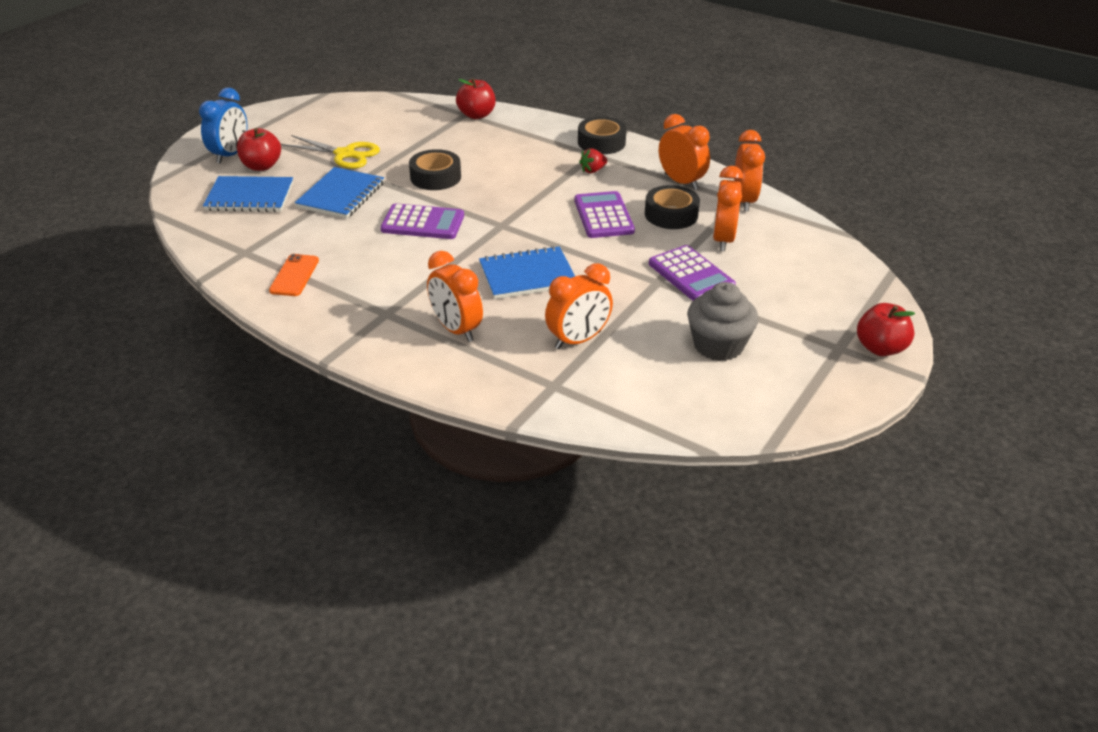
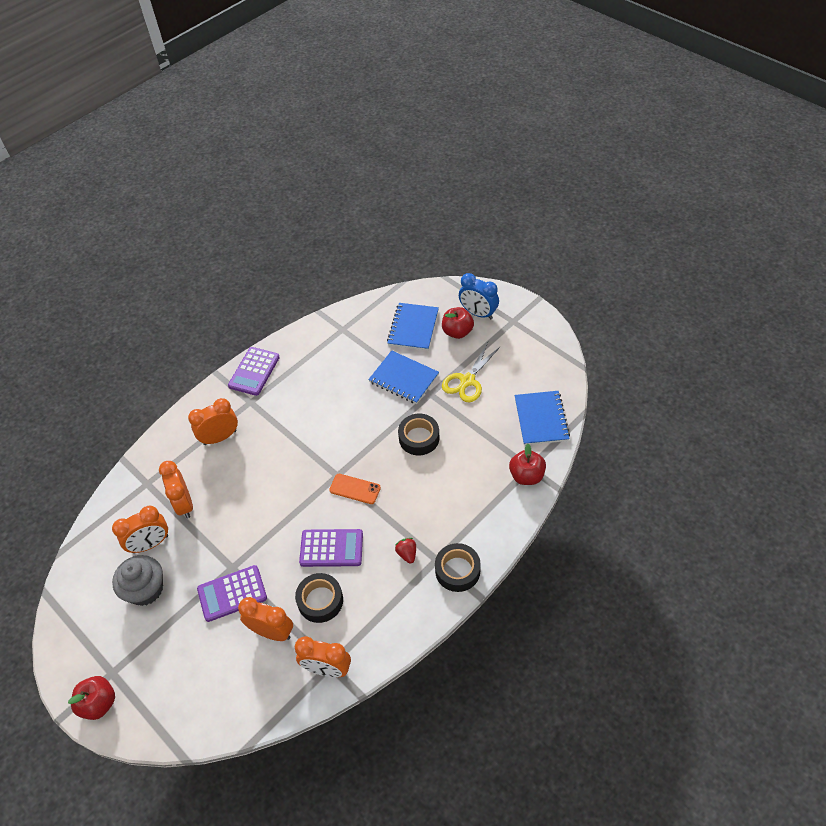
camera: 105 degrees right, 15 degrees up
(294, 275) = (307, 355): orange phone -> orange phone (355, 489)
(423, 223) = (352, 426): purple calculator -> purple calculator (254, 371)
(527, 275) = (266, 484): blue notebook -> blue notebook (541, 419)
(681, 182) = (372, 623): orange clock -> orange clock (150, 544)

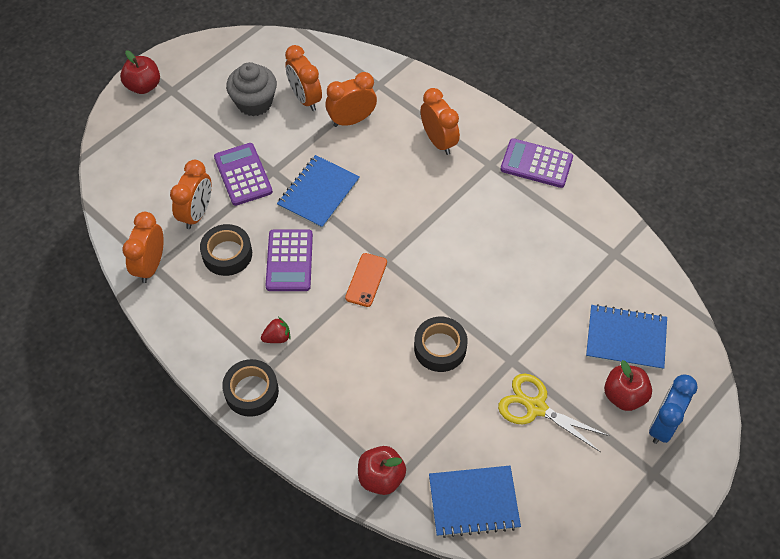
camera: 85 degrees right, 5 degrees up
(404, 378) = (535, 328): blue notebook -> blue notebook (318, 193)

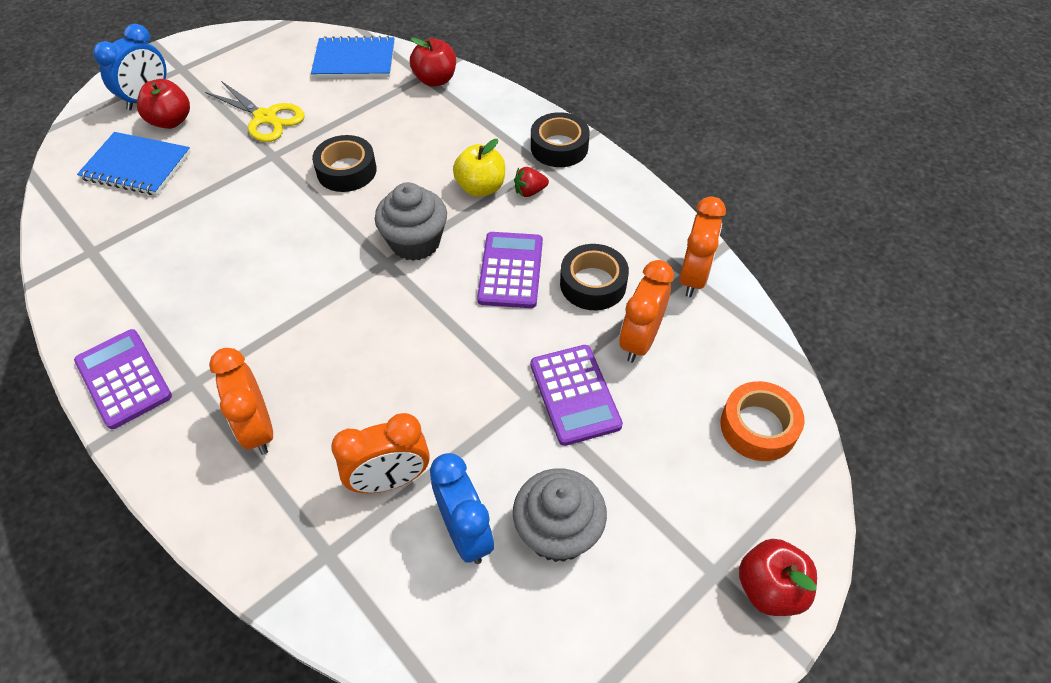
camera: 175 degrees left, 5 degrees down
(129, 164) = (758, 427): none -> orange tape
(305, 98) = (465, 533): orange clock -> blue clock
(318, 193) = (462, 357): blue notebook -> none
(320, 338) = (481, 188): none -> yellow apple
(366, 280) = (415, 242): orange phone -> grey cupcake
(536, 164) = (123, 379): purple calculator -> purple calculator turned 150 degrees counterclockwise

